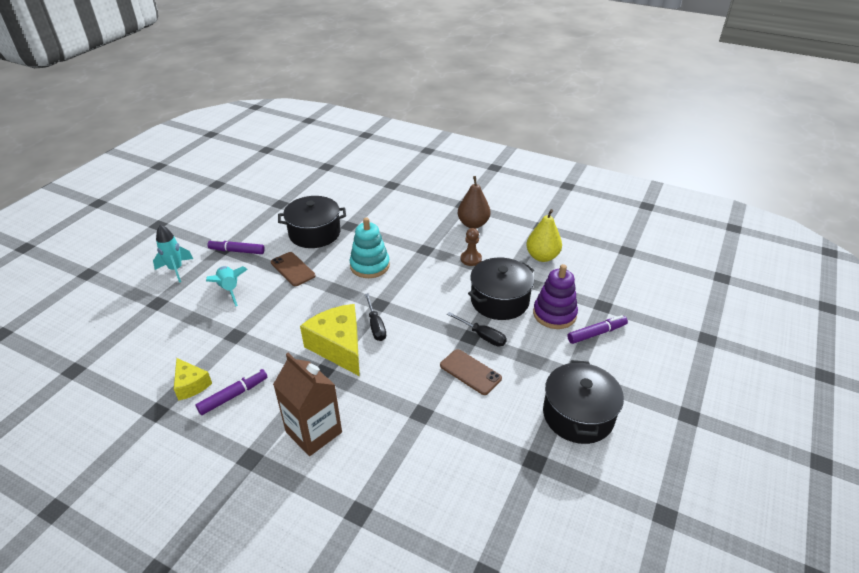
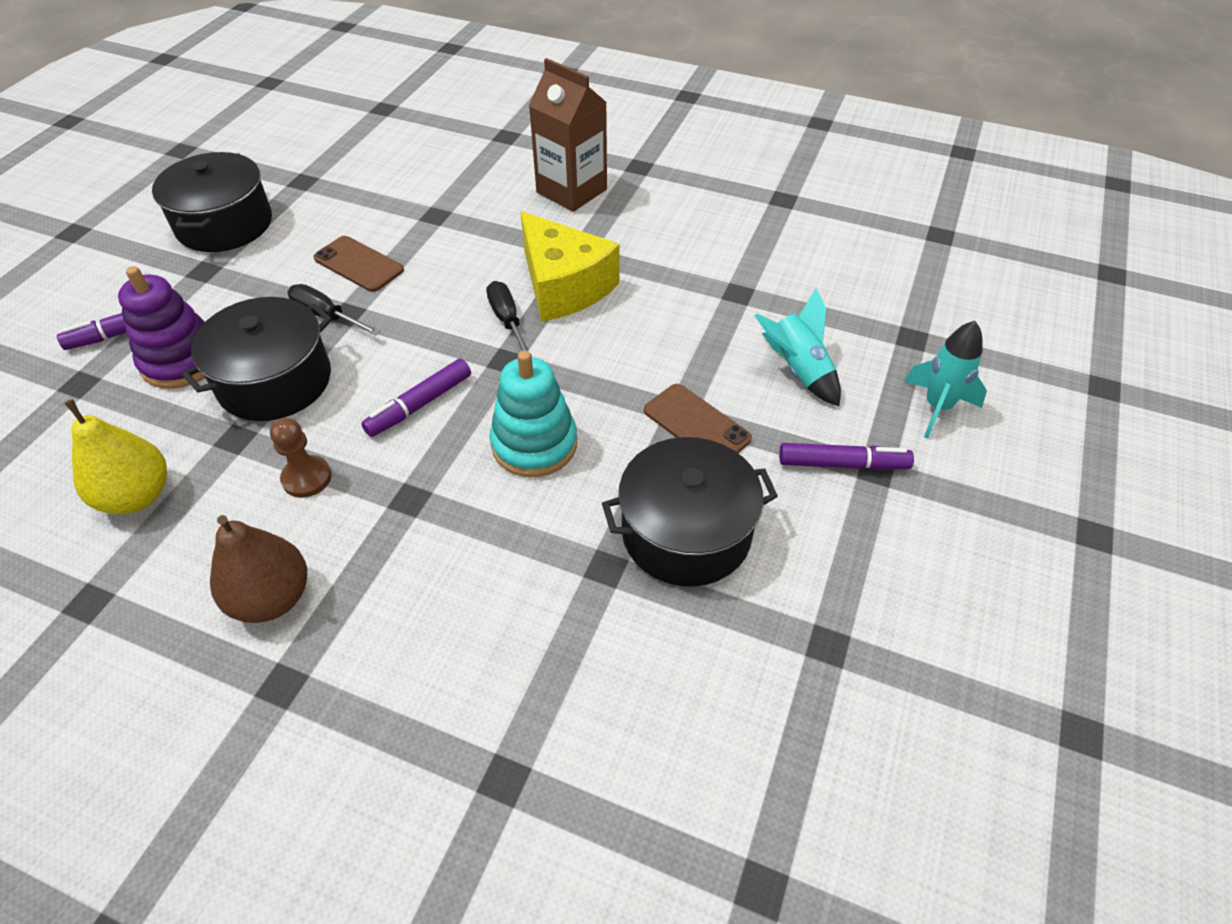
camera: 175 degrees right, 10 degrees up
(191, 385) = (759, 227): yellow cheese -> none
(233, 395) = (692, 219): purple marker -> purple marker (419, 405)

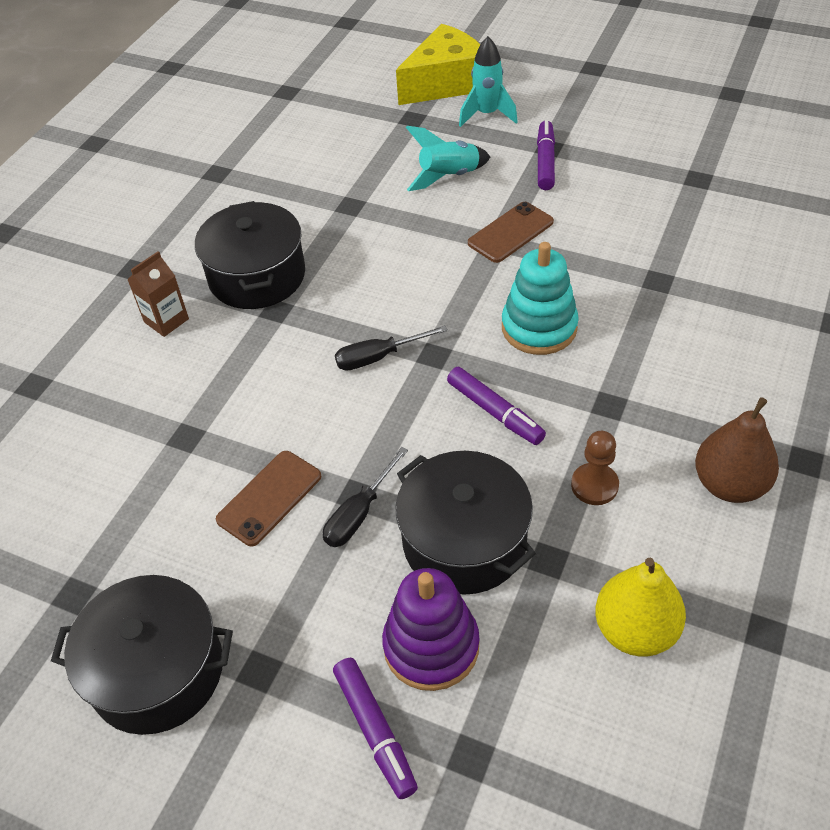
camera: 85 degrees left, 0 degrees up
(563, 286) = (328, 319): yellow cheese -> yellow cheese (445, 83)
(571, 191) = (166, 320): brown carton -> brown carton, size x0.57
(686, 533) = (619, 239): black pot -> black pot (257, 276)

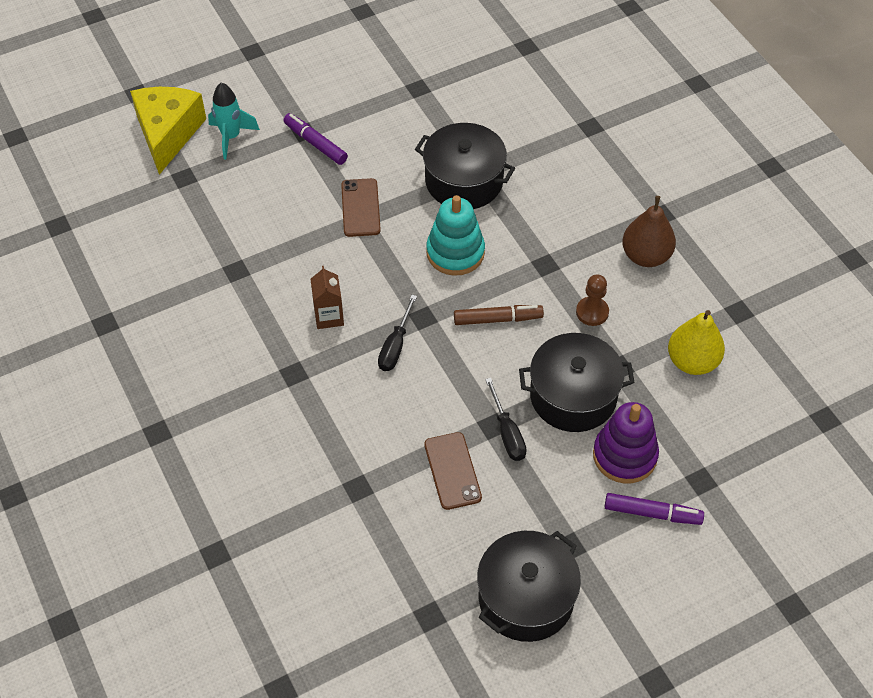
camera: 55 degrees left, 5 degrees up
(166, 320) = (235, 441): brown carton -> brown carton (329, 316)
(257, 276) = (248, 364): black pot -> black pot (464, 181)
(448, 177) = (270, 201): turquoise rocket -> none
(495, 412) = (498, 319): purple marker -> brown marker

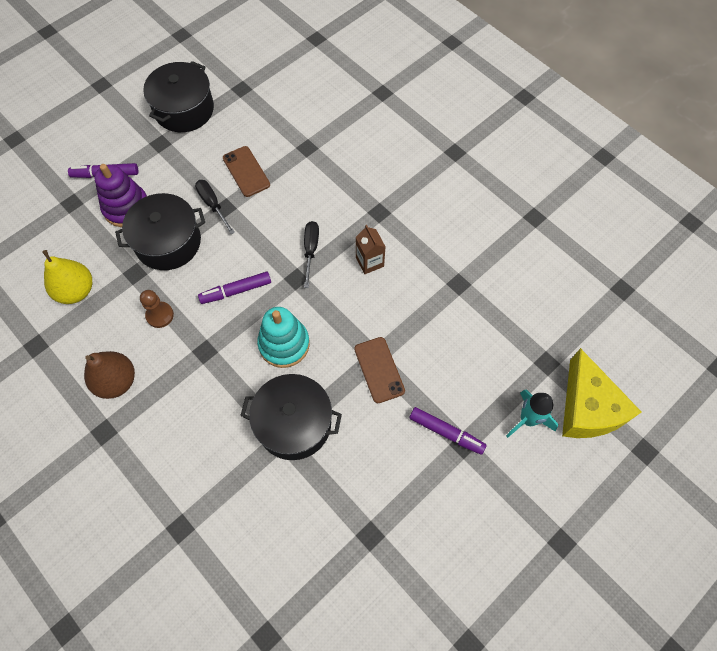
camera: 165 degrees right, 10 degrees up
(498, 319) = (236, 291): brown marker -> purple marker

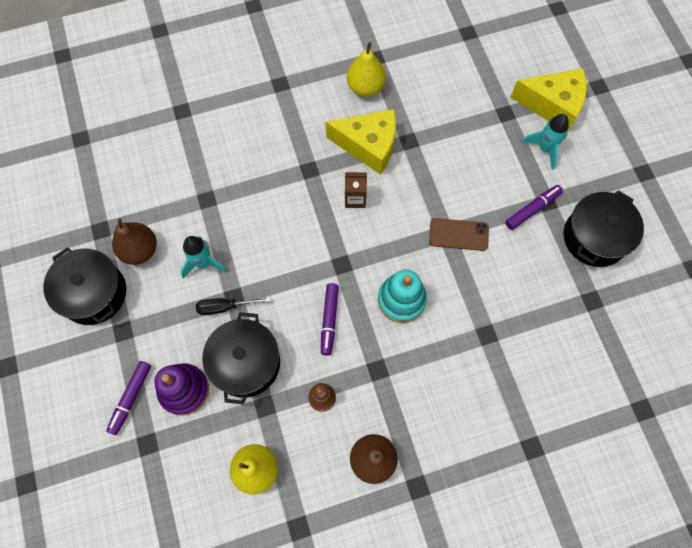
camera: 65 degrees left, 5 degrees up
(236, 122) = (140, 250): none -> brown pear
(246, 171) = (203, 263): brown phone -> turquoise rocket
(294, 424) = (478, 320): black pot -> black pot (595, 237)
(310, 250) = (319, 241): black screwdriver -> none
(432, 250) = (368, 146): none -> yellow cheese
(496, 222) = (365, 87): none -> yellow pear

